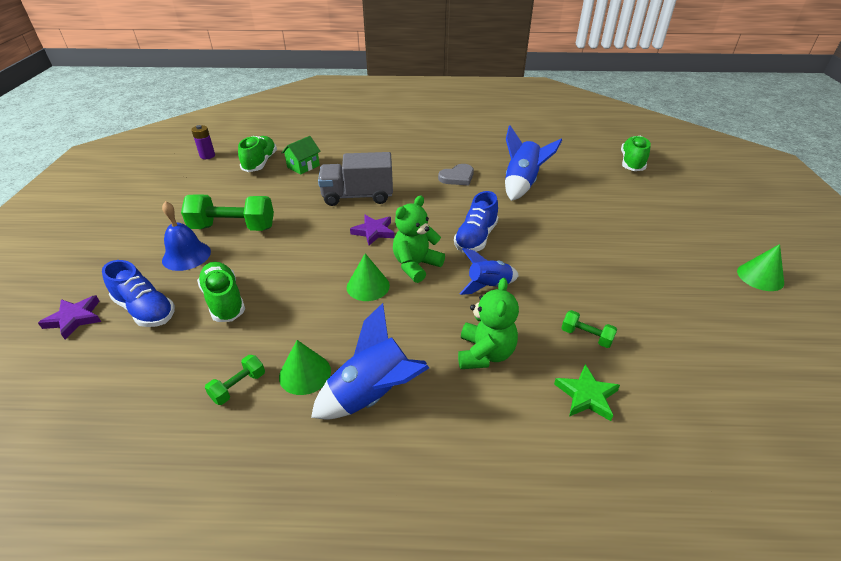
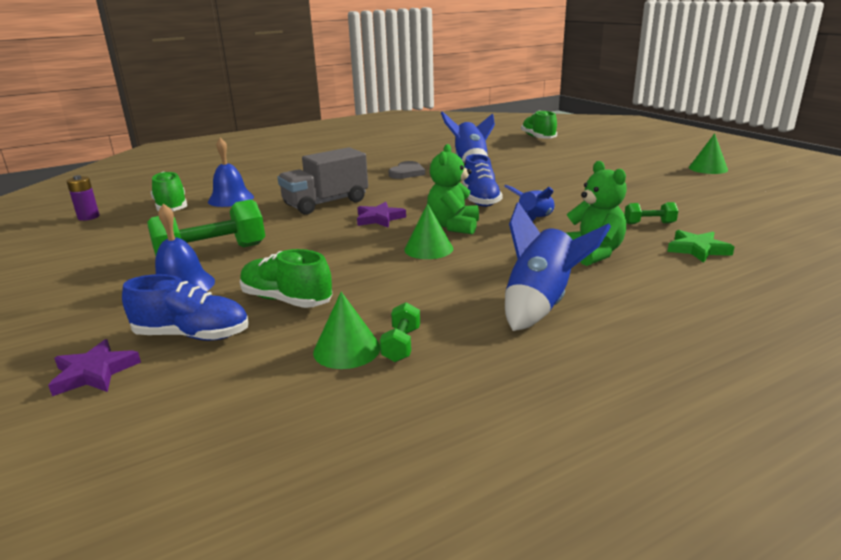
camera: 30 degrees left, 15 degrees down
(303, 166) = (231, 199): green house -> blue bell
(305, 373) = (456, 314): green cone -> green cone (347, 349)

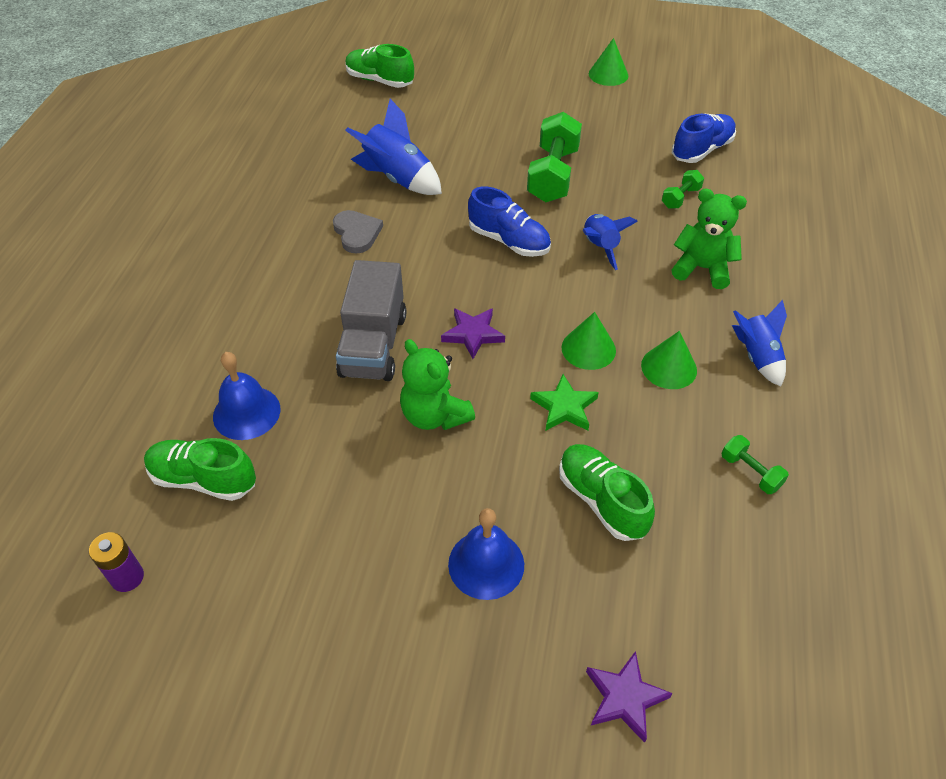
camera: 50 degrees left, 25 degrees up
(192, 335) = (612, 598): blue shoe -> blue shoe (701, 150)
(212, 254) = (420, 505): green dumbbell -> green dumbbell (553, 175)
(286, 300) = (601, 500): green shoe -> green shoe turned 75 degrees clockwise
(347, 349) = (730, 508): green cone -> green cone (669, 367)
(453, 226) = (554, 301): green teddy bear -> green teddy bear (434, 415)
(541, 304) = (757, 357): blue rocket -> blue rocket, size x0.66
(697, 249) = (751, 216): green star -> green star (564, 407)

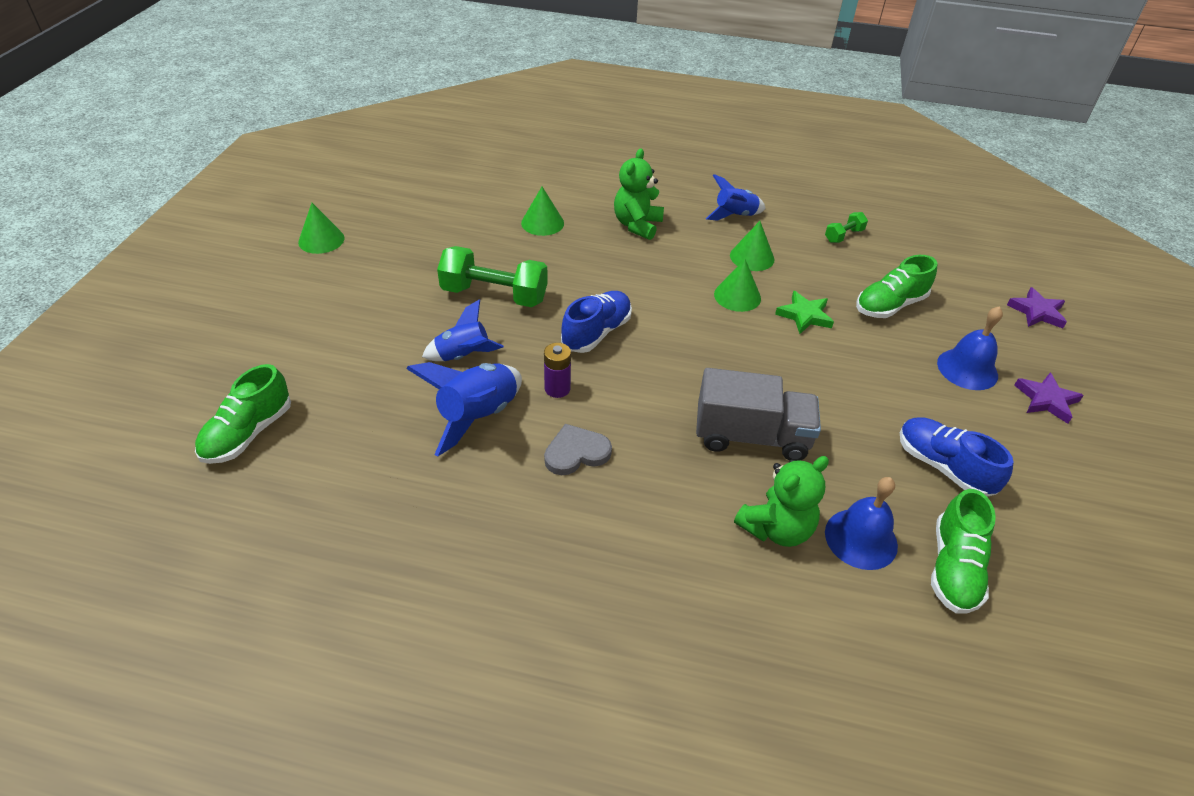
camera: 90 degrees left, 5 degrees down
(127, 577) = (1083, 619): purple battery -> purple battery (557, 389)
(434, 415) = (831, 393): green teddy bear -> green teddy bear (776, 528)
(473, 334) = (728, 364): purple star -> purple star (1046, 400)
(600, 247) = (608, 276): blue rocket -> blue rocket (463, 356)
(680, 198) = (542, 223): green dumbbell -> green cone
(701, 150) = (474, 202): blue shoe -> blue shoe (943, 467)

